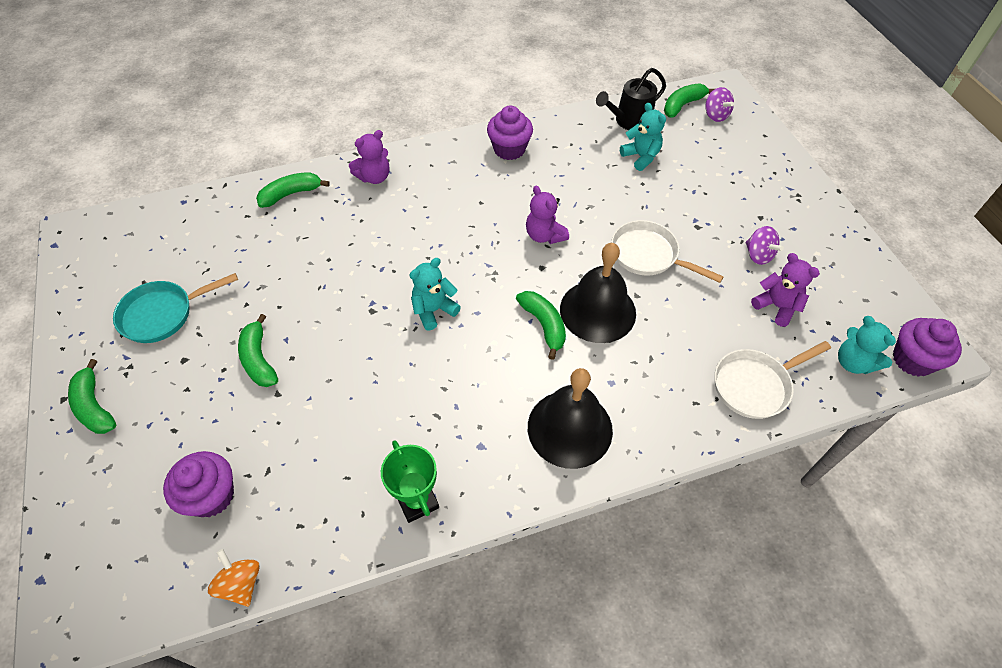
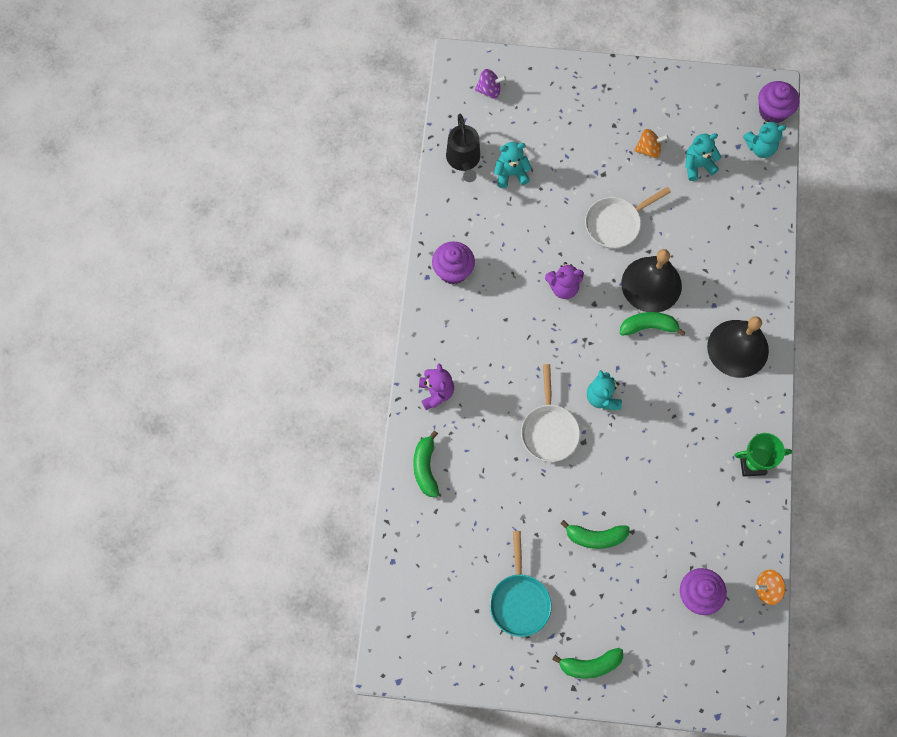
camera: 65 degrees left, 15 degrees up
(682, 105) = (464, 108): green banana -> none
(755, 385) = (752, 218): white pan -> white pan (549, 430)
(758, 255) = (648, 149): purple spinning top -> orange spinning top
(776, 306) = (697, 166): purple teddy bear -> turquoise teddy bear

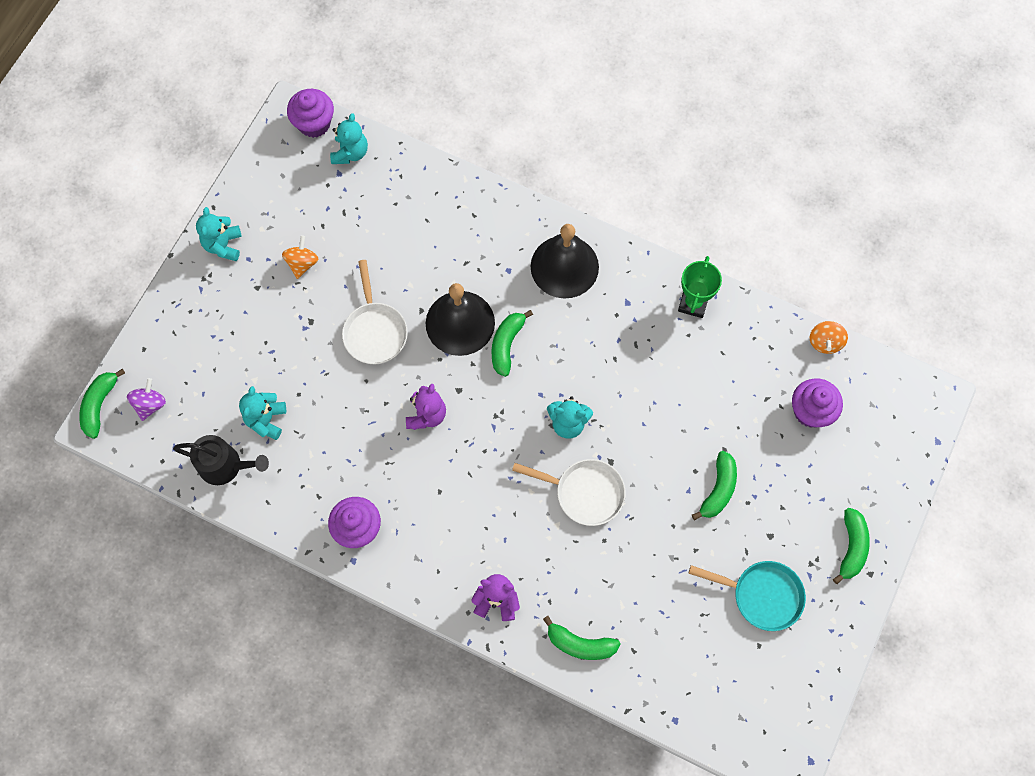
camera: 70 degrees left, 0 degrees up
(474, 57) = (100, 405): none -> green banana
(697, 166) = (343, 222): turquoise teddy bear -> turquoise teddy bear (223, 245)

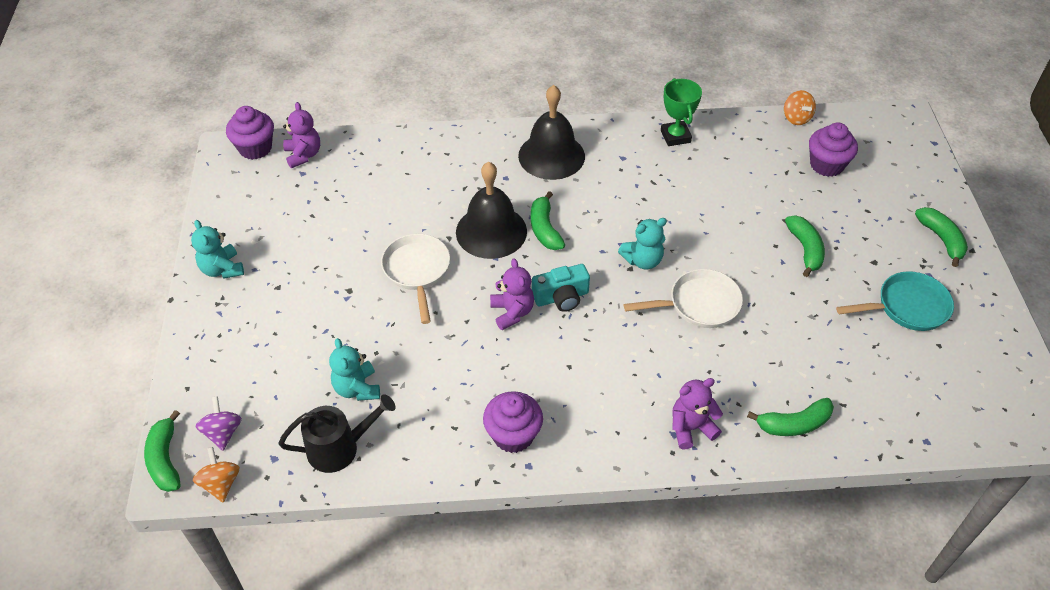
camera: 30 degrees left, 20 degrees down
(302, 263) = (311, 250): orange spinning top -> orange spinning top (221, 483)
(350, 153) = (303, 155): turquoise teddy bear -> purple teddy bear
(375, 331) = (417, 271): white pan -> white pan turned 150 degrees counterclockwise
(476, 422) = (561, 297): none -> turquoise camera

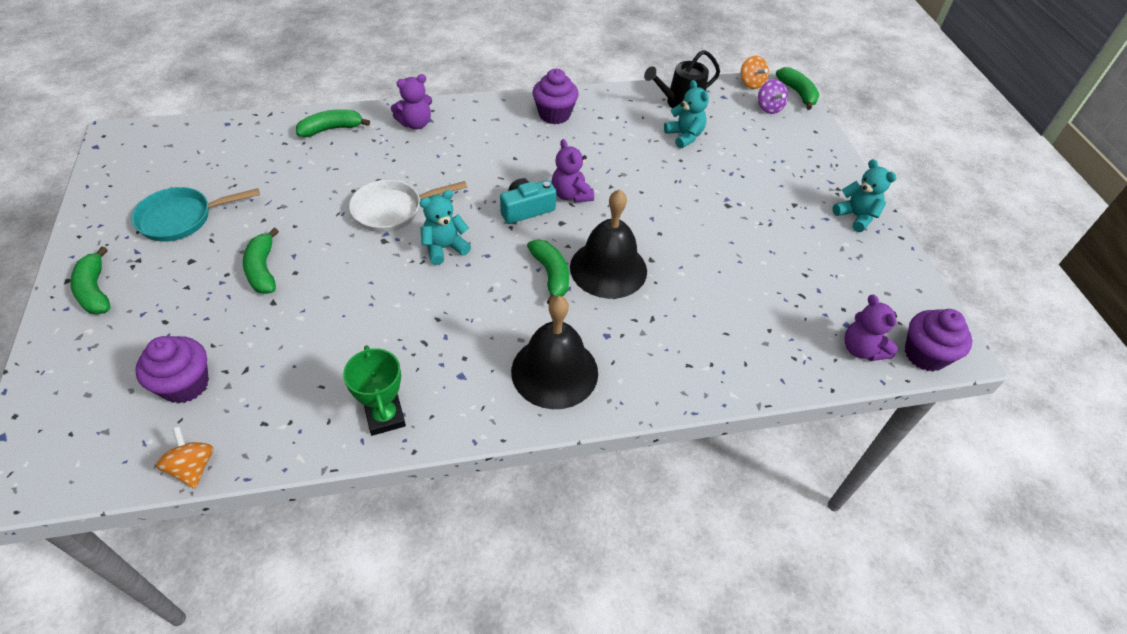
camera: 170 degrees right, 0 degrees up
(417, 271) = (671, 225): white pan -> none

